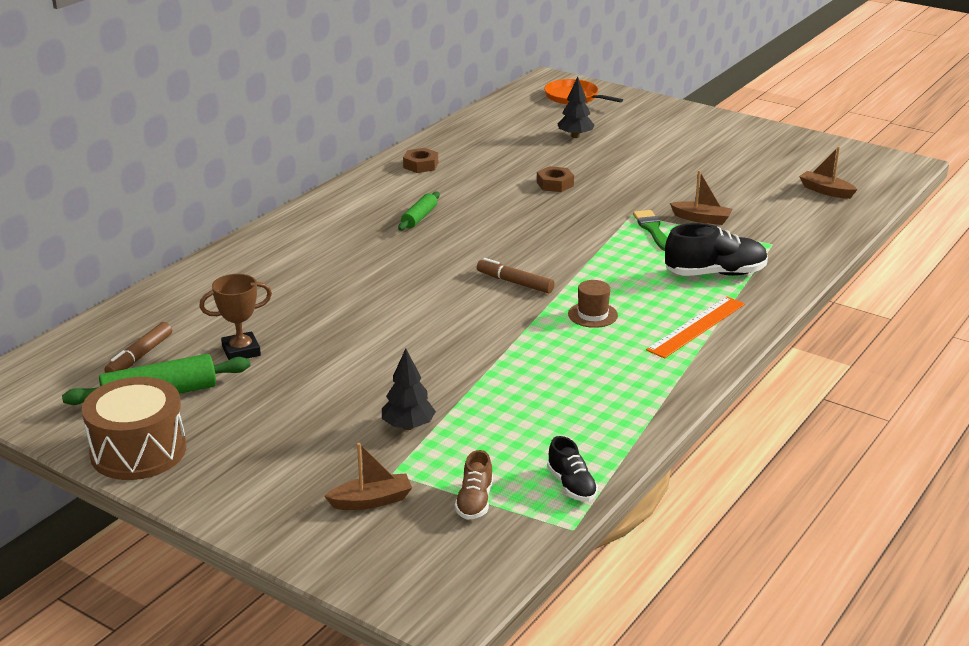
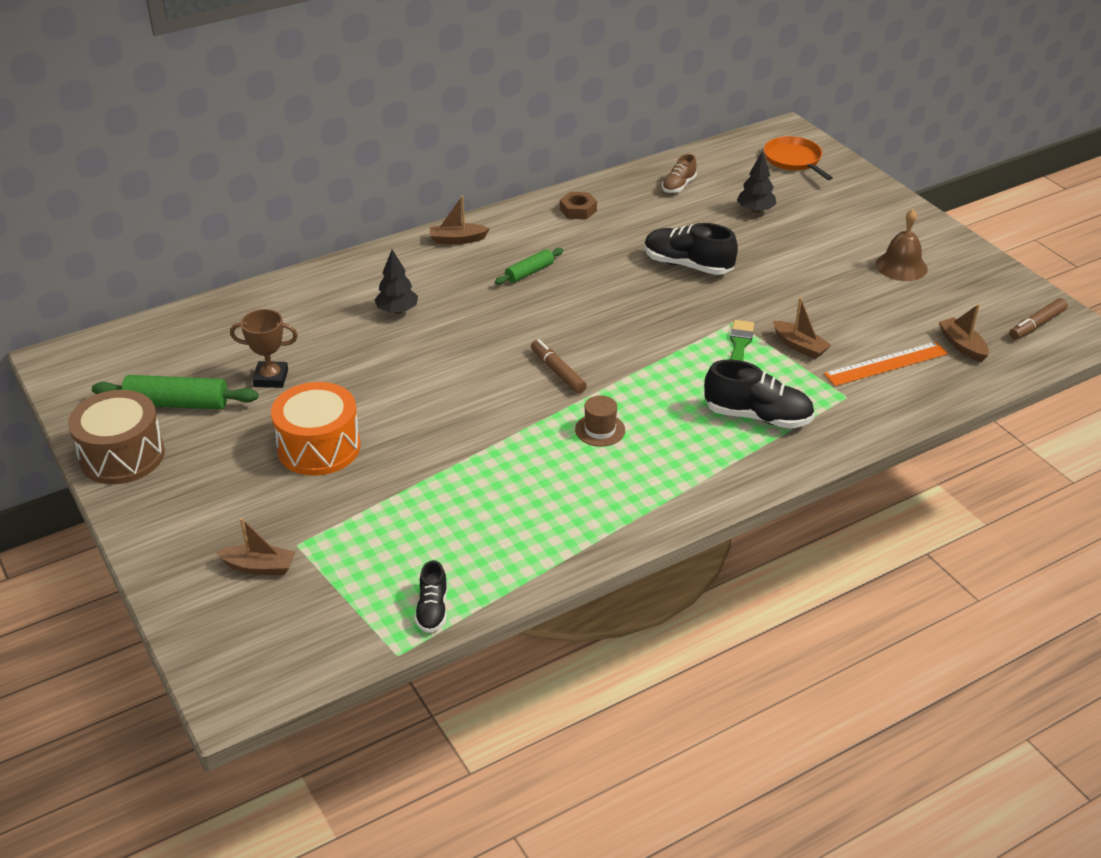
camera: 25 degrees right, 10 degrees up
(140, 356) = (190, 359): brown marker -> brown marker (1036, 325)
(328, 208) = (457, 240): none -> brown boat
(342, 392) = (319, 447): none -> orange drum
(408, 426) = (345, 501): black tree -> black tree (397, 311)
(475, 502) = (340, 597): brown shoe -> brown shoe (678, 186)
(555, 184) = (687, 265): brown nut -> black shoe
(696, 327) = (687, 473): orange ruler -> orange ruler (886, 364)
(728, 150) = (901, 266): none -> brown bell

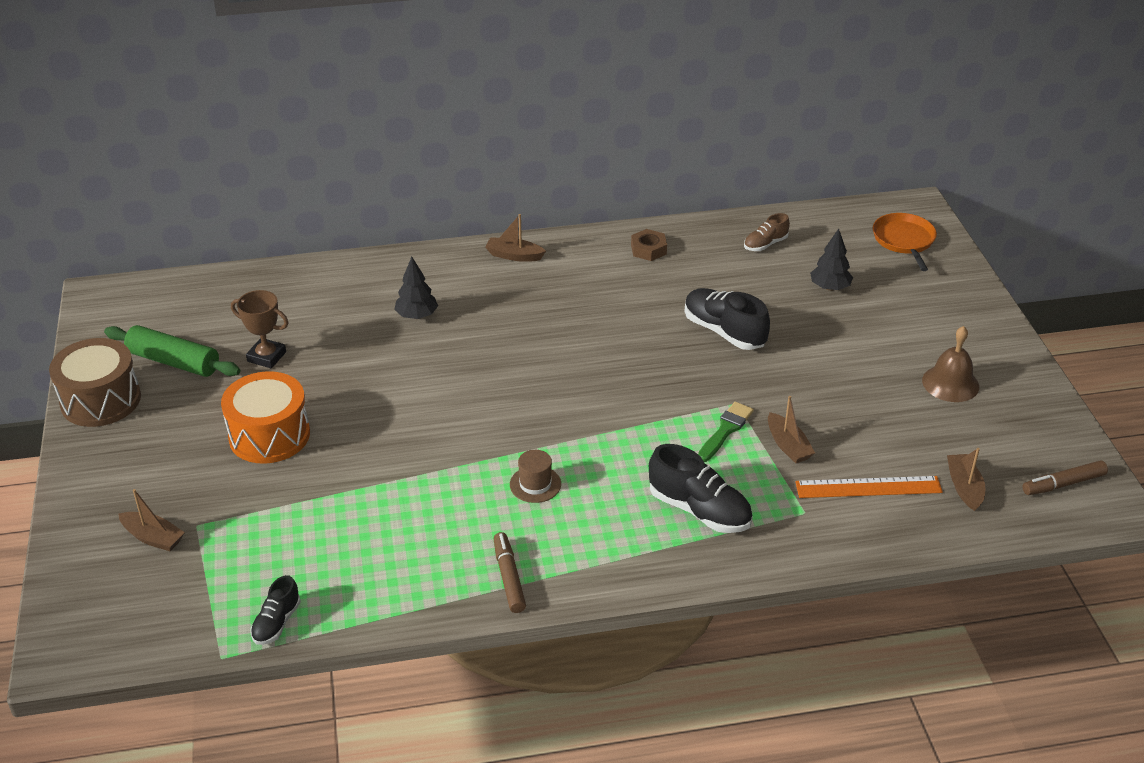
camera: 20 degrees right, 0 degrees up
(529, 272) = (563, 304): green rolling pin -> none
(558, 372) = (530, 414): brown marker -> brown marker (509, 577)

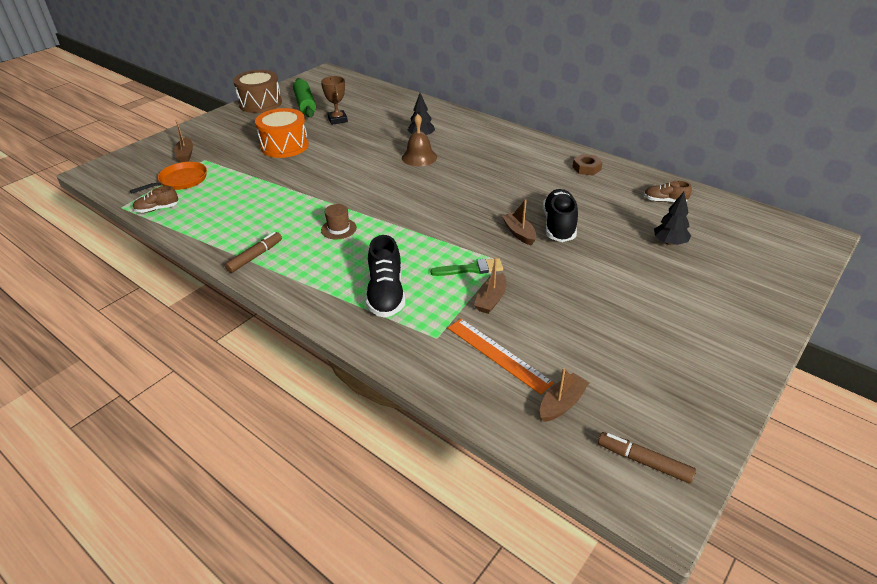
camera: 50 degrees right, 0 degrees up
(276, 623) = (157, 209): black shoe -> brown shoe
(514, 256) = (510, 137): brown boat -> brown boat (519, 233)
(904, 240) = (774, 248): orange pan -> orange pan (181, 180)
(950, 383) = (663, 341): brown bell -> brown bell (419, 157)

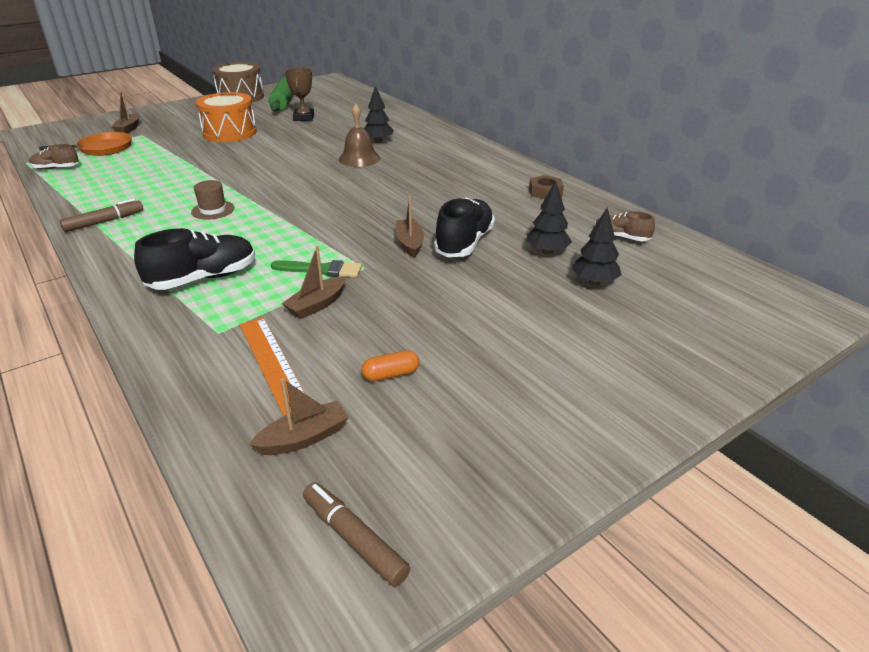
camera: 15 degrees right, 5 degrees down
(386, 294) = (203, 278): black shoe -> black shoe turned 135 degrees counterclockwise
(584, 344) = (391, 374): none -> orange capsule
(622, 222) = (547, 251): none -> black tree

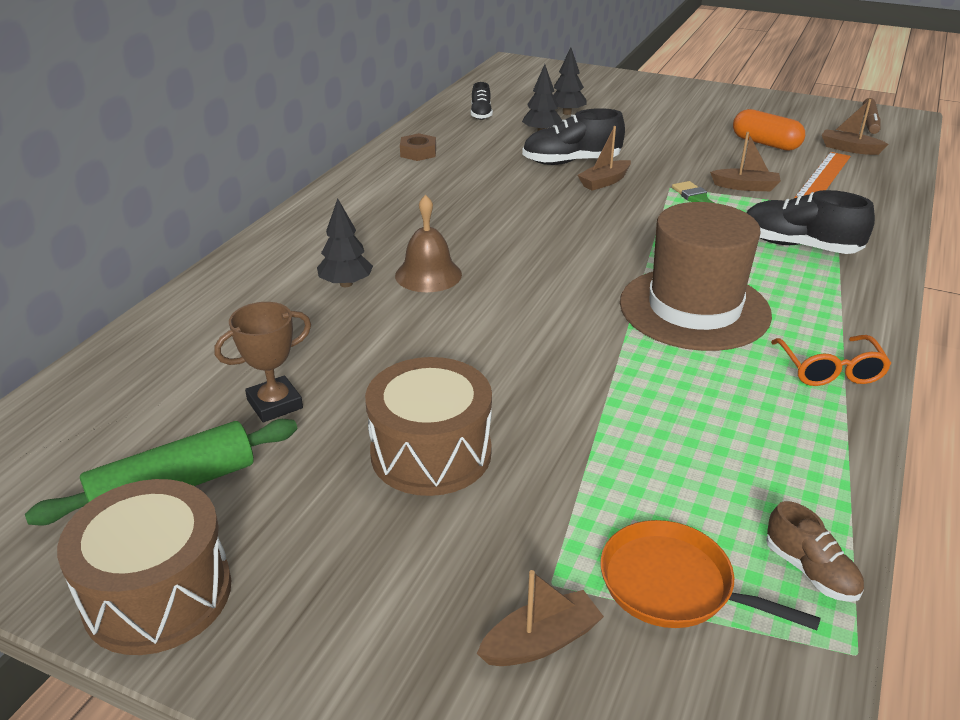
camera: 120 degrees left, 0 degrees up
(104, 222) = (830, 370): brown marker -> orange glasses
(213, 210) = (694, 308): brown hat -> brown hat, size x2.47
(229, 133) = (431, 453): orange drum -> brown drum
(391, 374) = (765, 143): orange capsule -> orange capsule, size x1.77
(621, 237) = (481, 114): brown shoe -> black shoe

